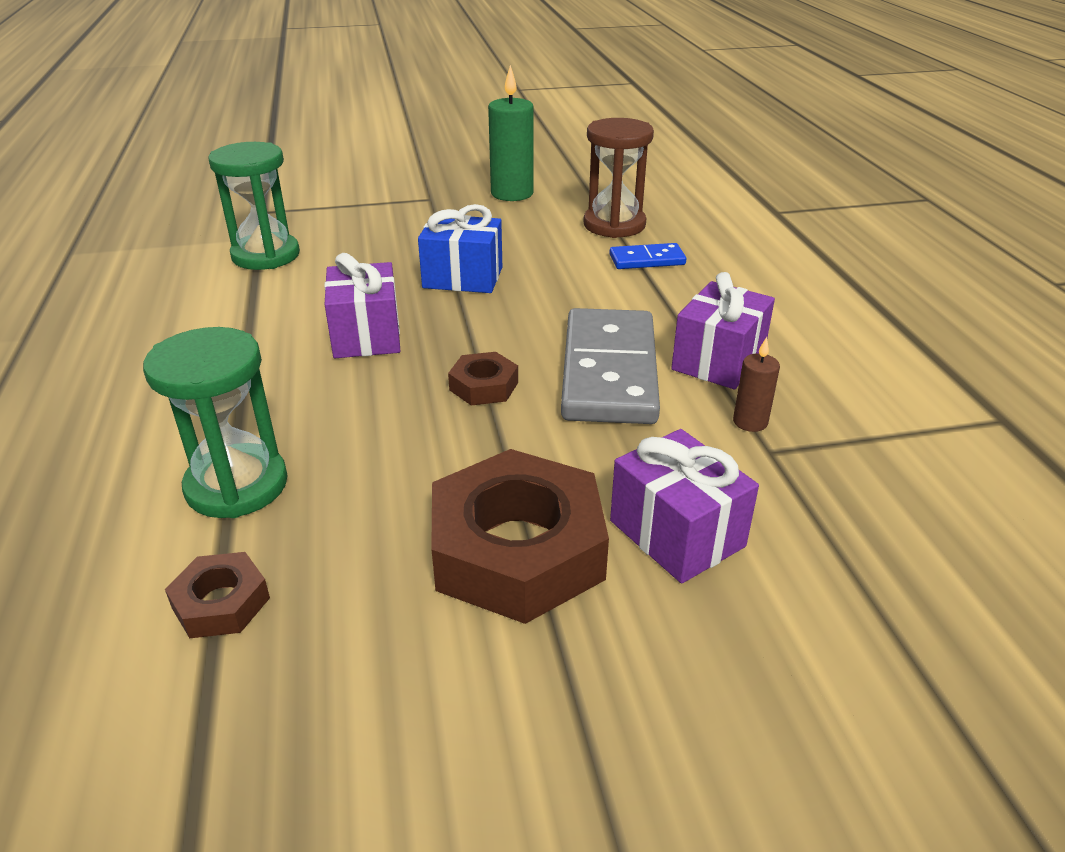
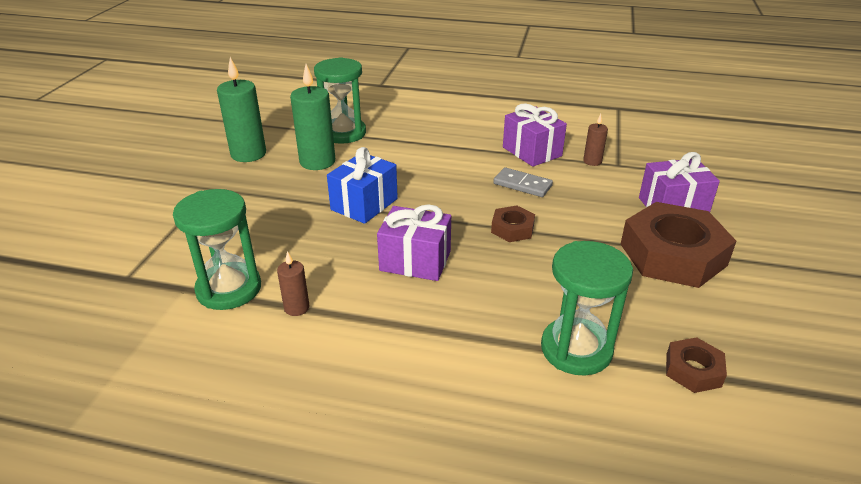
camera: 65 degrees left, 0 degrees up
(250, 294) = (296, 308): none -> brown candle
(531, 229) = (317, 162): none -> green candle
(609, 371) = (522, 185): grey domino -> grey domino, size x0.49
(614, 225) = (343, 133): brown hourglass -> green hourglass
(647, 260) = (402, 137): blue domino -> none

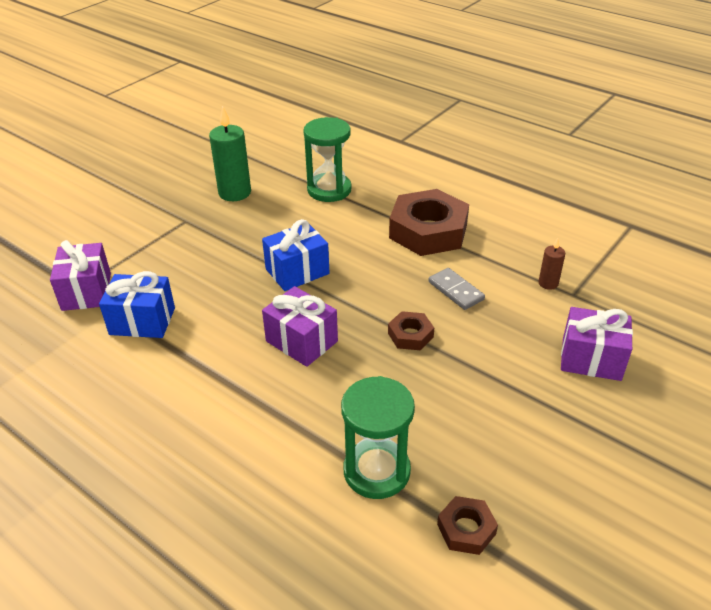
camera: 25 degrees right, 5 degrees up
(229, 289) = (142, 321): green hourglass -> blue gift
(296, 308) = (181, 354): brown candle -> none
(317, 162) = (286, 216): green candle -> none
(532, 152) = (494, 256): purple gift -> purple gift (86, 291)
(672, 254) = (546, 410): brown nut -> brown nut (428, 231)

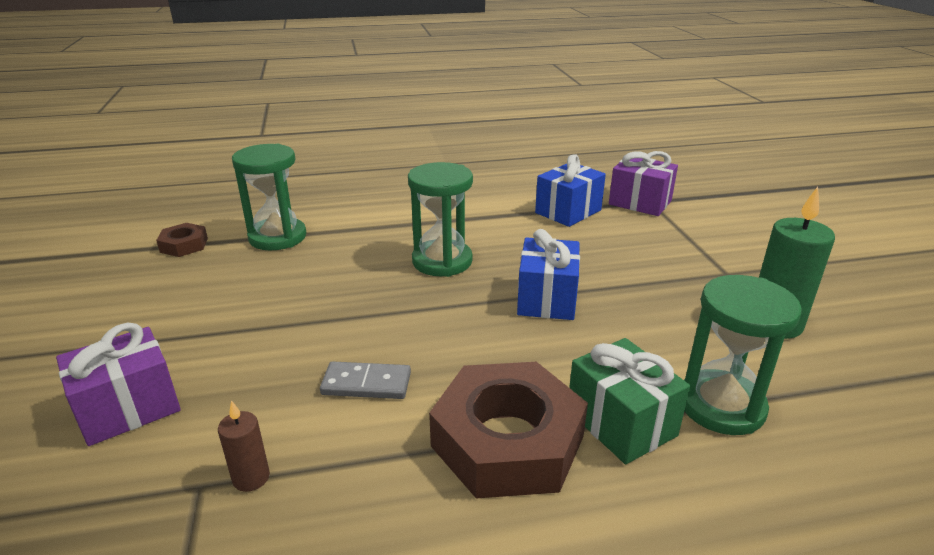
camera: 130 degrees right, 10 degrees down
(302, 341) = (442, 261): purple gift -> green hourglass
(376, 209) = (621, 423): none -> green gift
(410, 335) = (358, 315): brown nut -> none

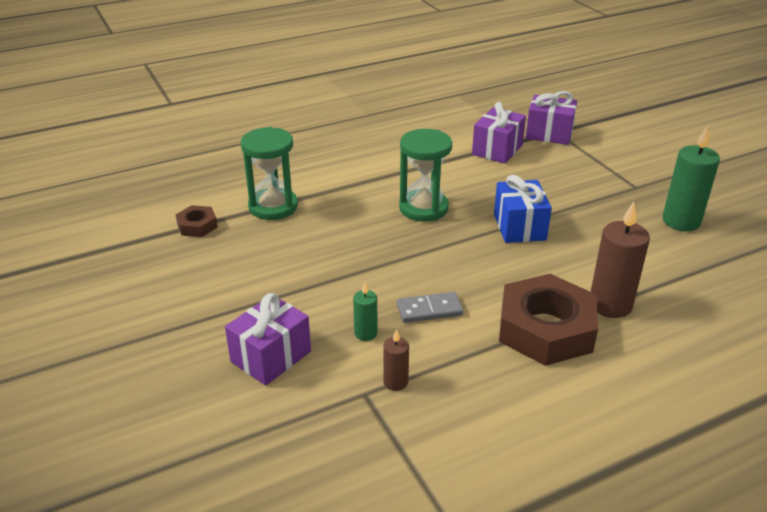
camera: 15 degrees left, 5 degrees up
(265, 400) = (365, 333): none -> green candle
(568, 211) = (497, 150): blue gift -> purple gift
(621, 423) = (610, 305): green gift -> brown candle
(721, 406) = (666, 283): green hourglass -> none

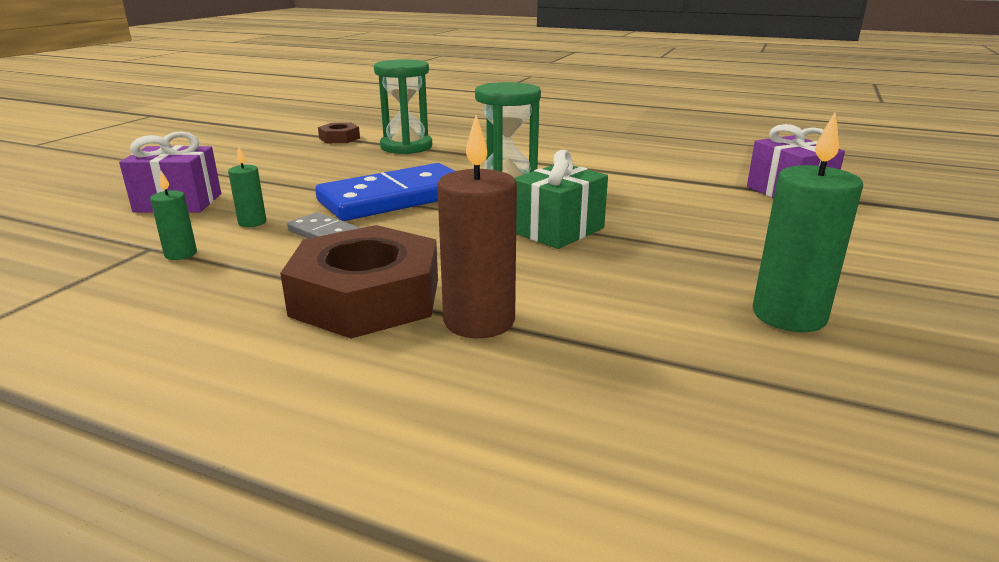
camera: 50 degrees right, 10 degrees down
(390, 258) = (395, 198): none -> blue domino
(395, 382) = (181, 254): brown candle -> green candle
(497, 150) = (689, 183): purple gift -> none
(519, 227) = (558, 230): blue gift -> green gift

